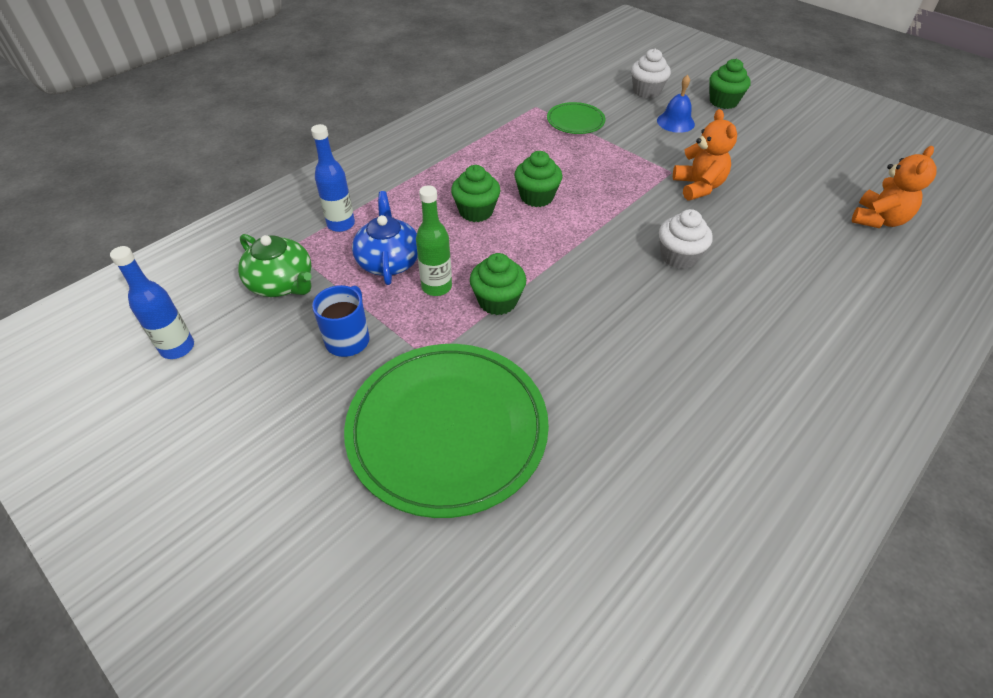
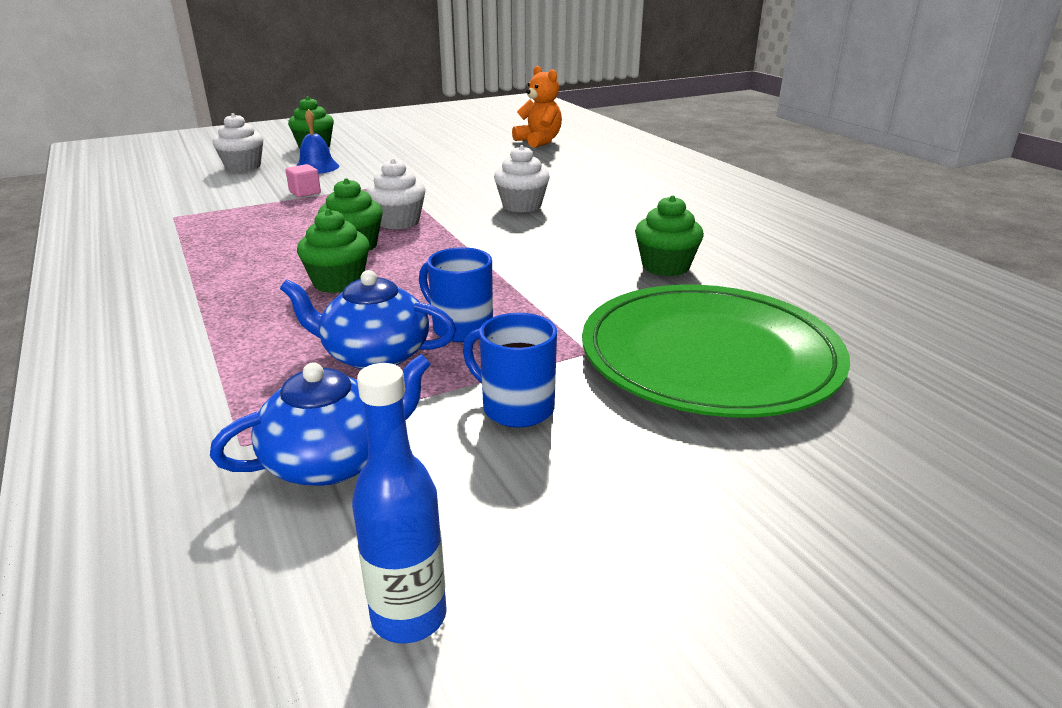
camera: 70 degrees left, 20 degrees down
(282, 283) = (333, 460): green teapot -> blue teapot
(341, 224) = (240, 385): blue bottle -> none
(436, 287) = (460, 328): green bottle -> blue mug
(497, 301) = (517, 296): green cupcake -> green cupcake (665, 266)
(575, 121) = (240, 204): green plate -> none
(593, 201) = (398, 222): none -> white cupcake
(618, 138) = (305, 192): none -> pink cube
(698, 187) = (430, 180): orange teddy bear -> none

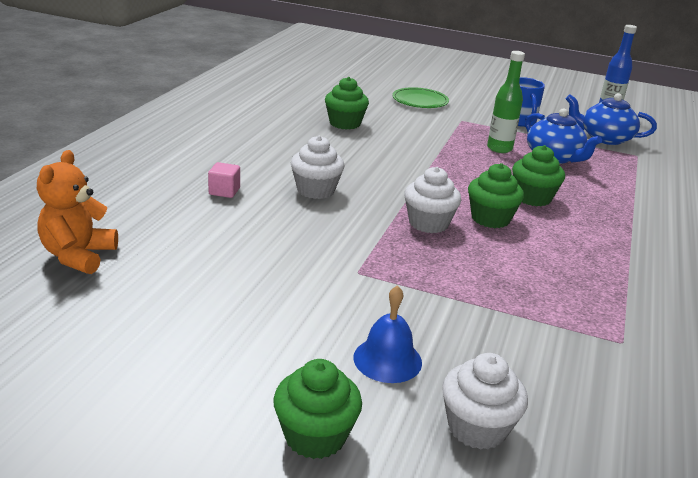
camera: 135 degrees left, 0 degrees up
(305, 192) = (458, 309): pink cube -> pink cube (224, 191)
(460, 328) = (499, 148): blue mug -> green bottle
(709, 356) = (420, 101): green plate -> green plate, size x0.46

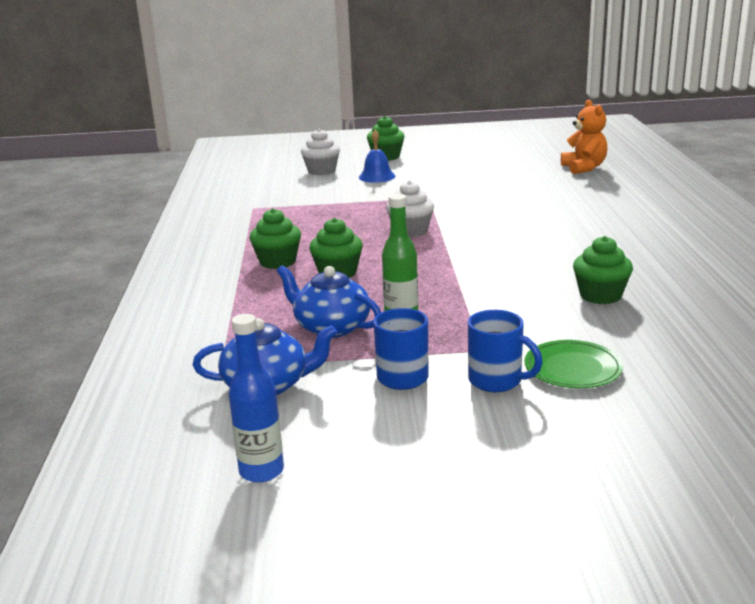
camera: 160 degrees right, 5 degrees down
(224, 191) = (579, 210): pink cube -> none
(316, 190) = (520, 228): white cupcake -> none
(467, 107) = (497, 381): none -> blue mug
(490, 218) = (365, 246): green cupcake -> green cupcake (277, 261)

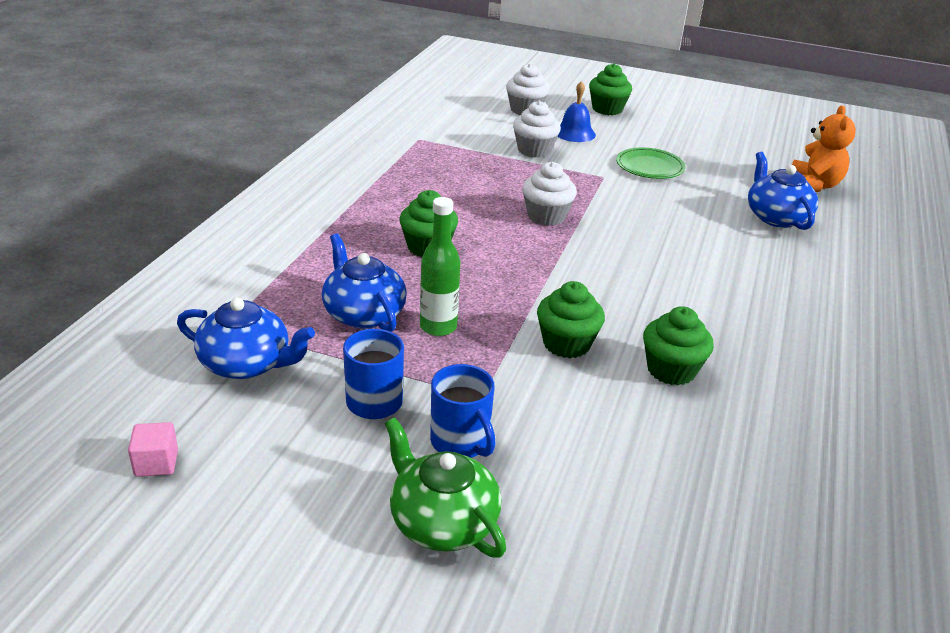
camera: 20 degrees right, 10 degrees up
(261, 471) = (156, 463): blue bottle -> pink cube
(277, 261) = (384, 214): green cupcake -> green cupcake (566, 344)
(356, 194) = (534, 150): none -> white cupcake
(535, 431) = (442, 521): none -> green teapot
(572, 368) = (552, 456): green plate -> green plate (650, 166)
(578, 192) = (776, 217): none -> blue teapot

